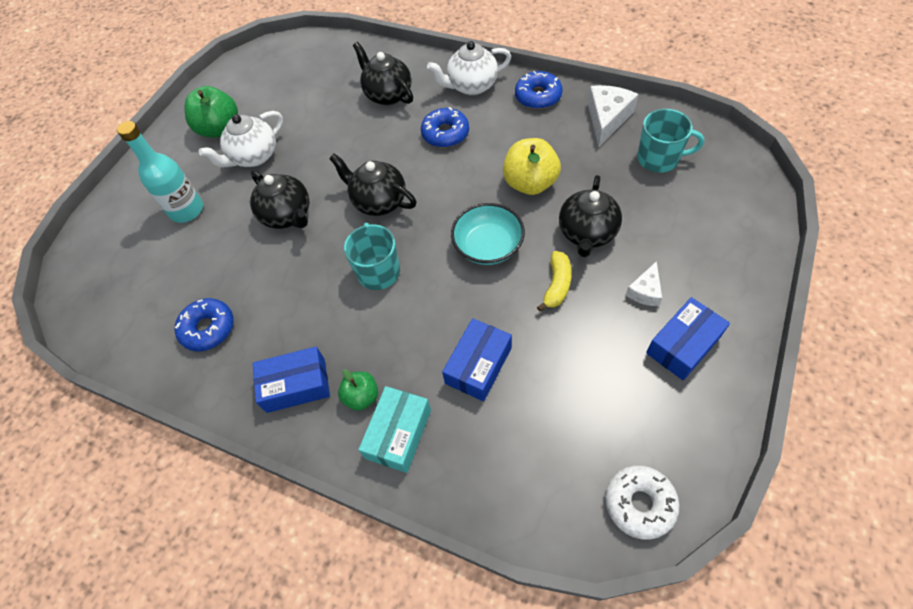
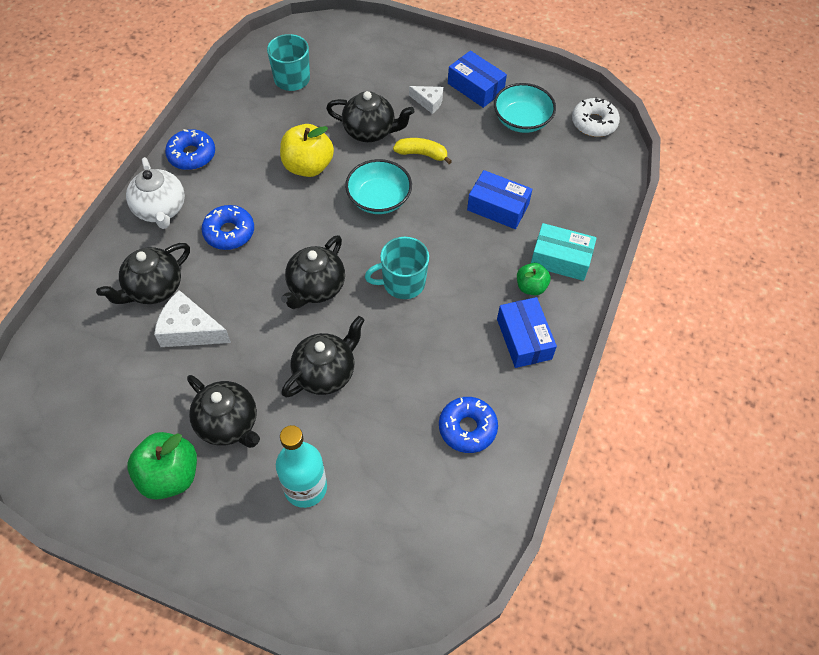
camera: 100 degrees left, 0 degrees up
(254, 156) = (228, 424): white teapot -> black teapot
(607, 119) = (236, 107): white cheese -> white cheese (190, 330)
(629, 401) = (522, 120): none -> turquoise bowl

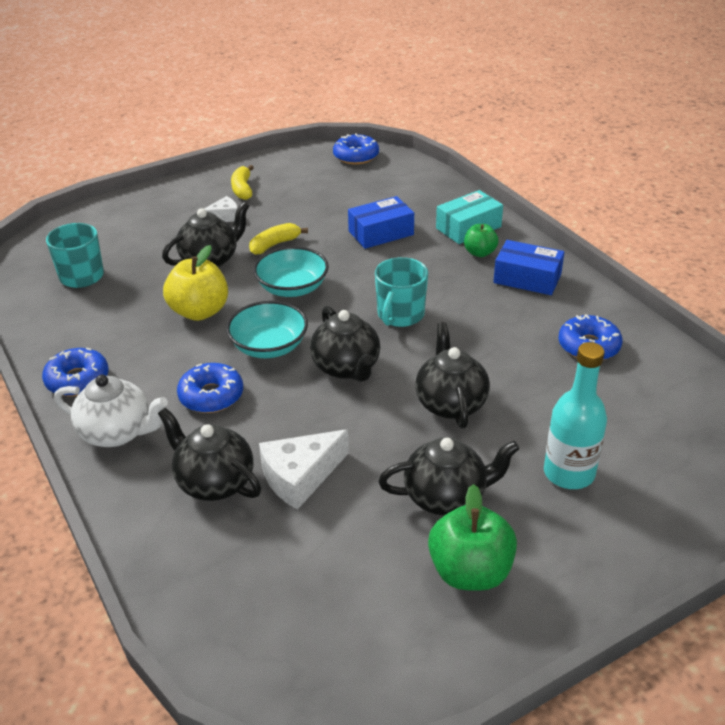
camera: 50 degrees left, 20 degrees down
(154, 288) = (214, 482): black teapot -> black teapot turned 135 degrees clockwise
(475, 87) = (242, 189): blue box -> yellow banana
(522, 120) = (308, 184): turquoise bowl -> turquoise bowl (269, 346)
(594, 123) = (356, 156): white donut -> blue donut

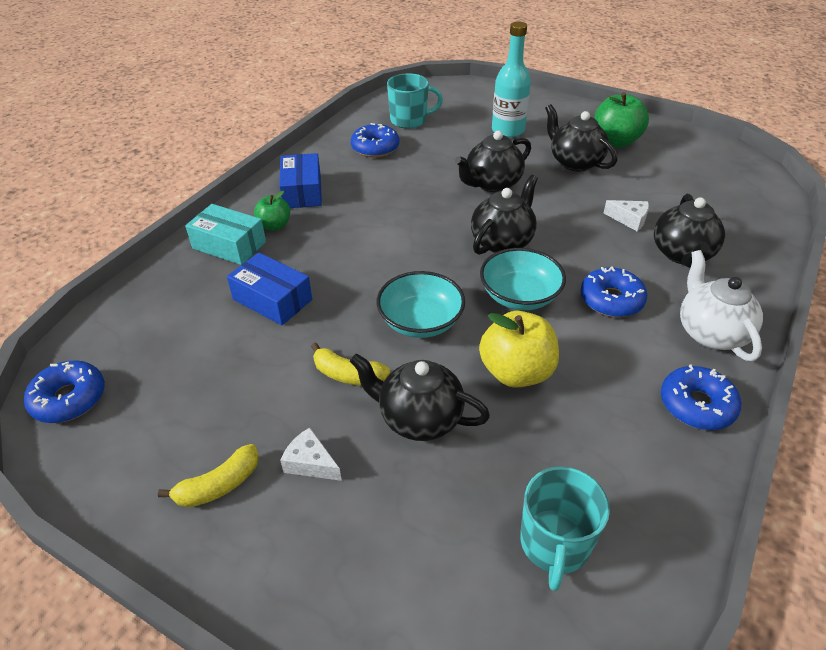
camera: 120 degrees left, 5 degrees up
(300, 477) = (629, 220): white cheese -> white cheese, size x0.59
(400, 315) = (408, 239): turquoise mug -> turquoise mug (409, 120)

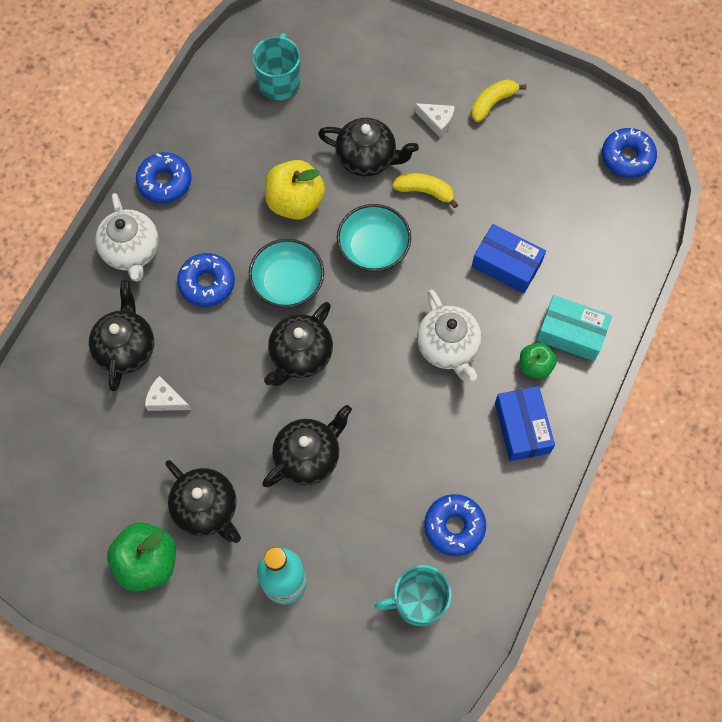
camera: 175 degrees right, 25 degrees up
(354, 241) = (448, 347): none -> white teapot

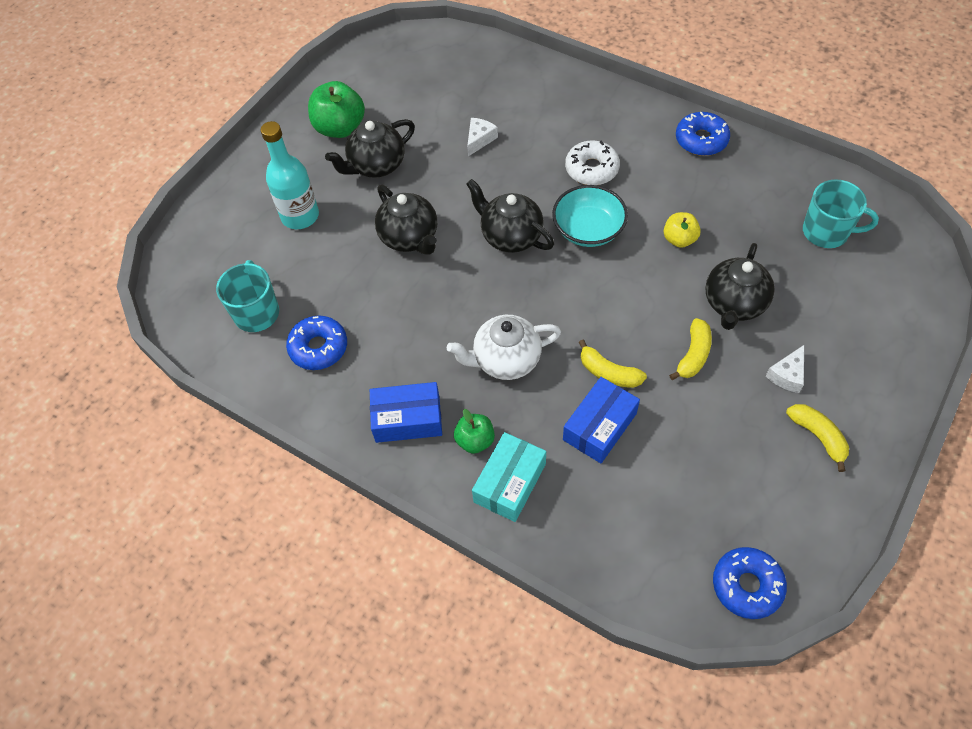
camera: 100 degrees right, 10 degrees down
(126, 348) = (531, 114): black teapot -> none
(132, 251) = (627, 117): white teapot -> none
(207, 283) = (591, 169): blue donut -> white donut
(295, 202) = (679, 239): yellow apple -> yellow apple, size x0.58
(373, 248) = (624, 302): turquoise bowl -> none
(451, 259) = (608, 372): none -> yellow banana

